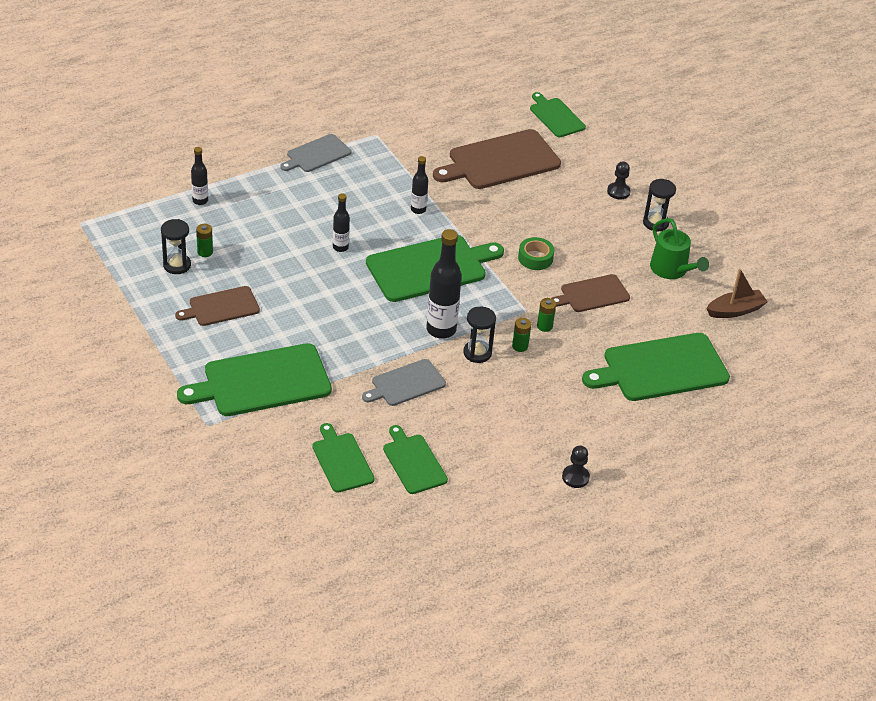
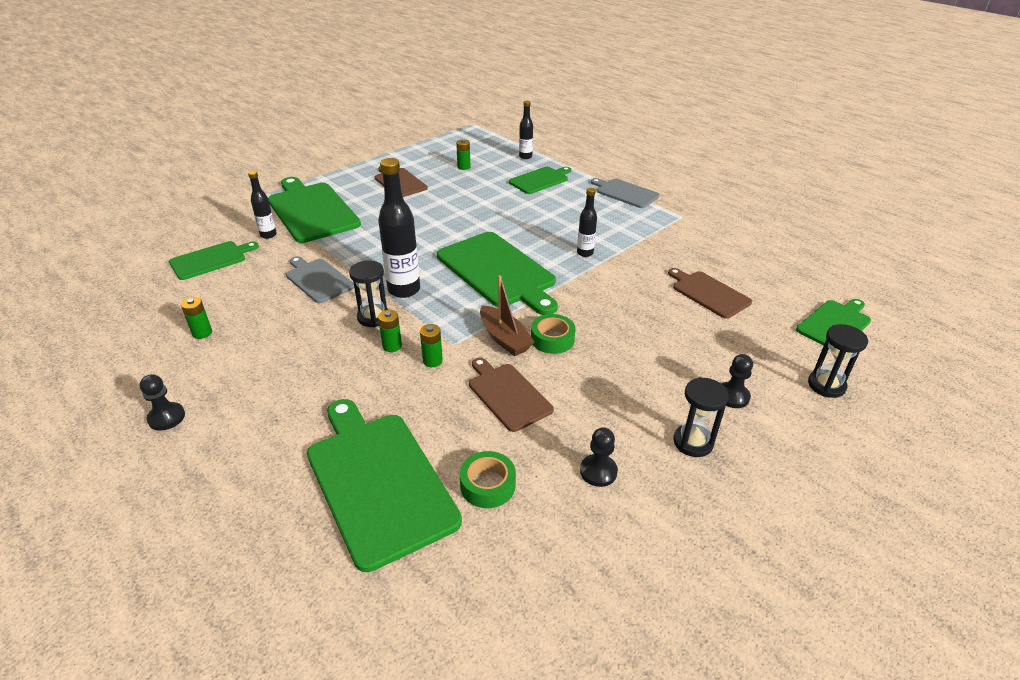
camera: 80 degrees right, 5 degrees down
(177, 265) = (442, 159): black hourglass -> black hourglass (826, 385)
(340, 247) = (502, 221): black bottle -> black bottle (268, 235)
(413, 462) = (205, 298): green cutting board -> green cutting board (540, 180)
(469, 462) = (202, 333): none -> green battery
(500, 161) = (708, 293): brown cutting board -> brown cutting board, size x0.57
(671, 270) = (598, 471): green watering can -> black pawn
(673, 319) = (488, 485): none -> green tape
(735, 310) = (539, 566): brown boat -> brown boat (504, 338)

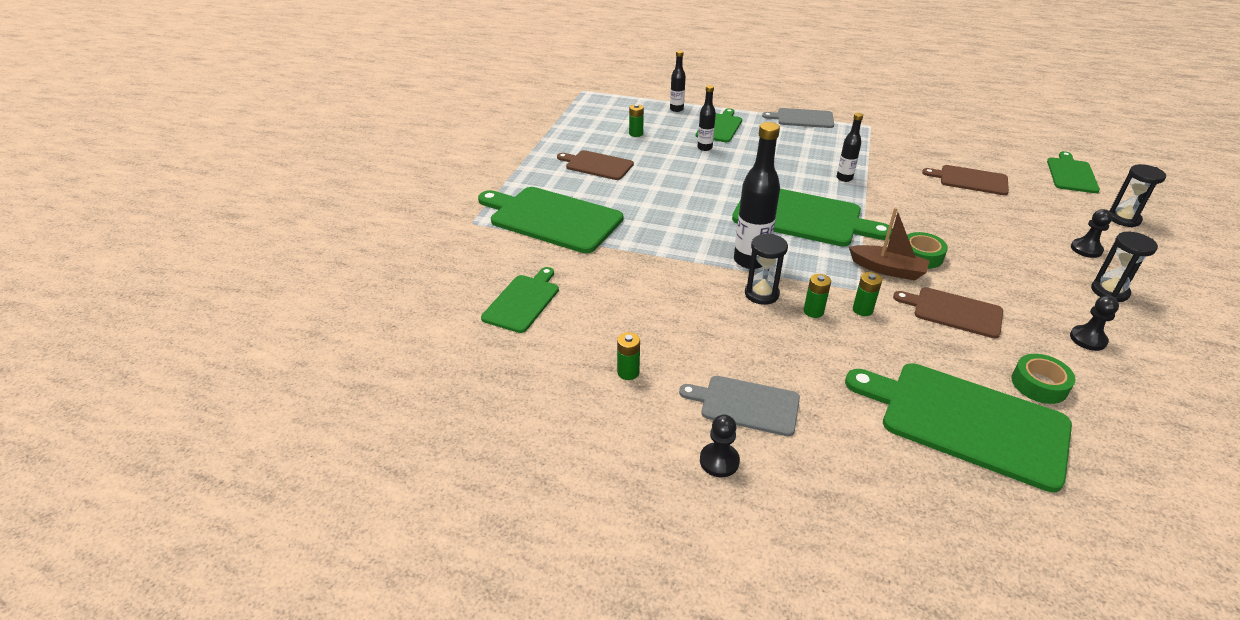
camera: 30 degrees left, 0 degrees up
(268, 235) = (545, 256): black bottle -> black bottle (704, 148)
(318, 280) = (661, 280): grey cutting board -> grey cutting board (745, 405)

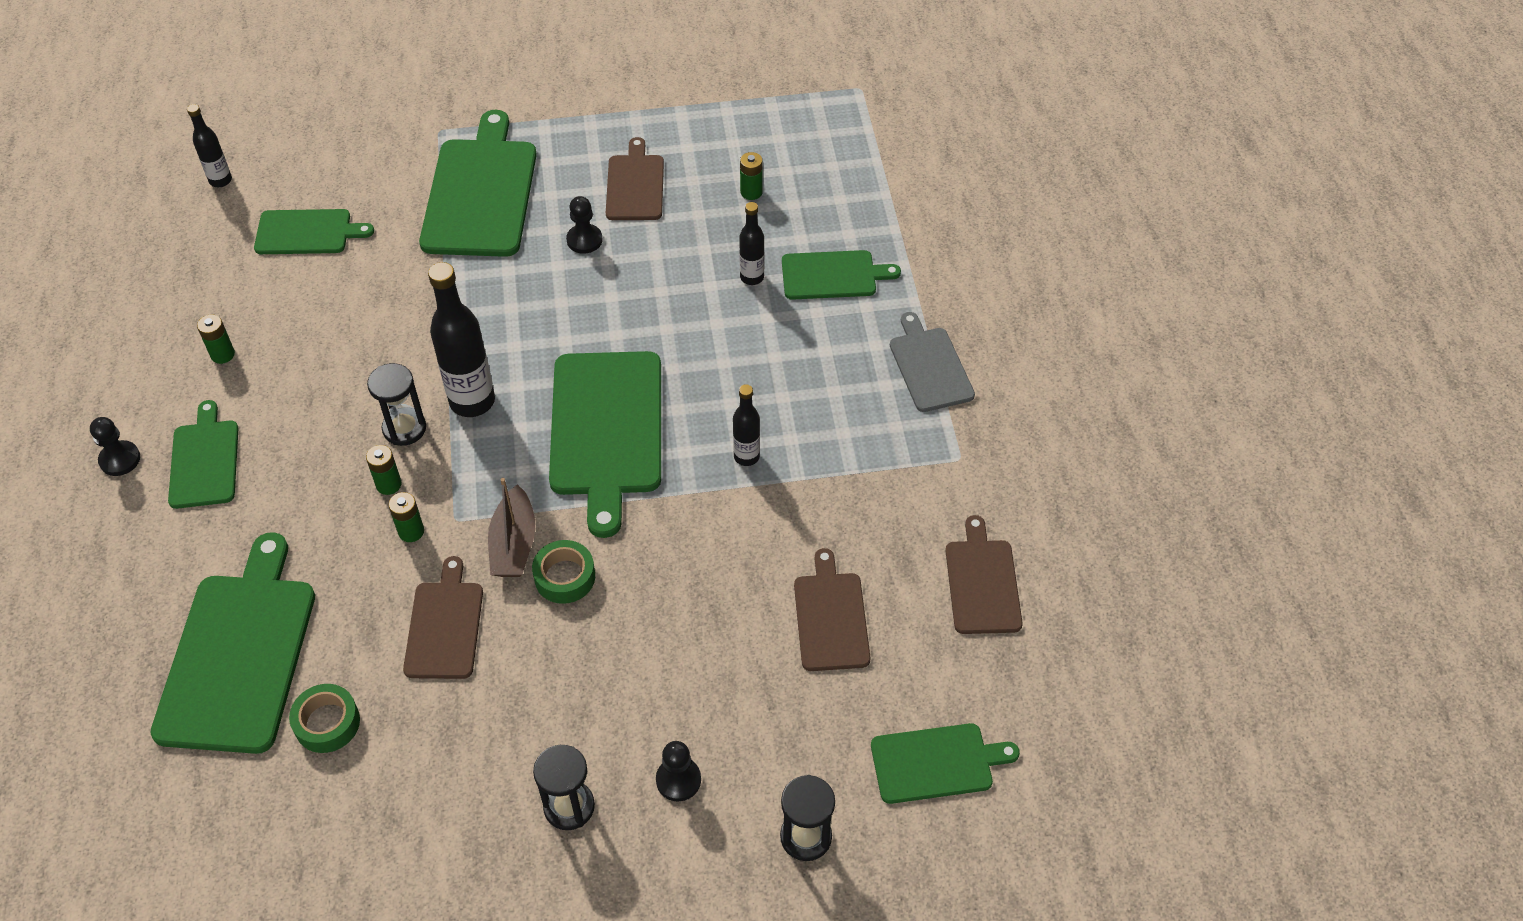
camera: 65 degrees right, 15 degrees up
(676, 109) = (863, 210): black bottle -> black bottle (220, 180)
(745, 405) = (204, 460): grey cutting board -> green cutting board
(954, 138) = (982, 582): none -> brown cutting board
(1088, 339) = (440, 776): black pawn -> black pawn (584, 240)

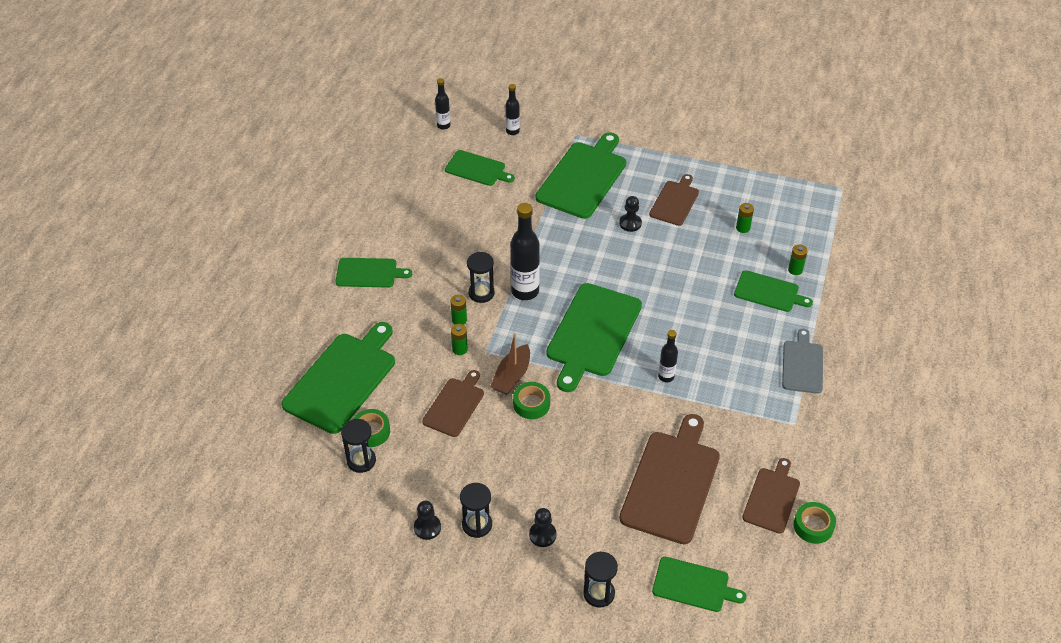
camera: 25 degrees right, 5 degrees down
(120, 459) = (327, 257): black pawn -> black pawn (427, 527)
(204, 460) = (369, 273): green cutting board -> green cutting board turned 75 degrees clockwise
(222, 354) = (403, 220): green battery -> green battery (795, 270)
(332, 778) = (361, 461): none -> black hourglass
(752, 277) = (719, 277): black bottle -> black bottle (512, 131)
(830, 617) = (671, 483): brown cutting board -> brown cutting board, size x1.75
(1057, 601) = (813, 526): none -> green tape

